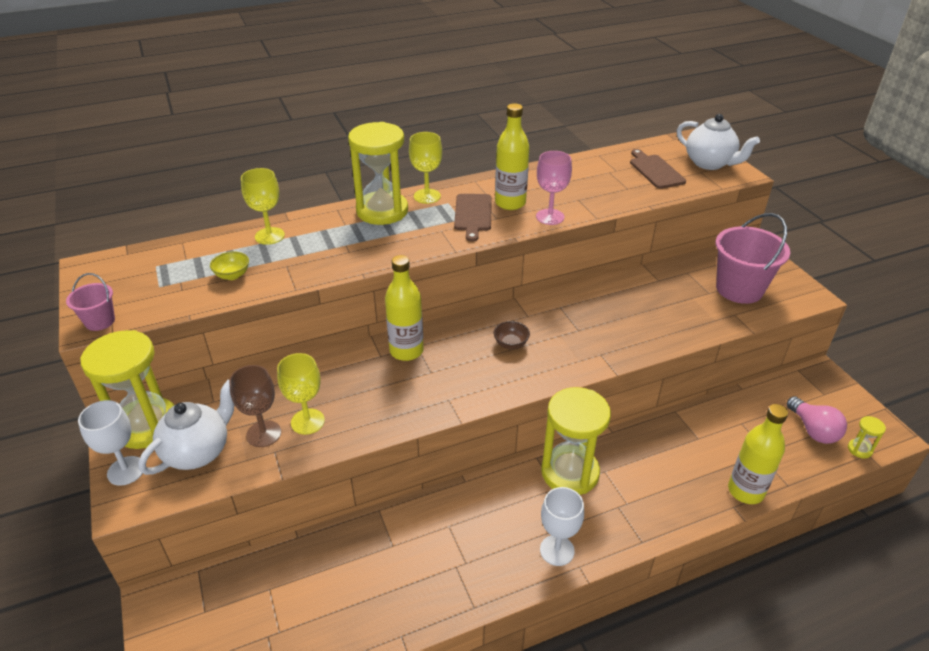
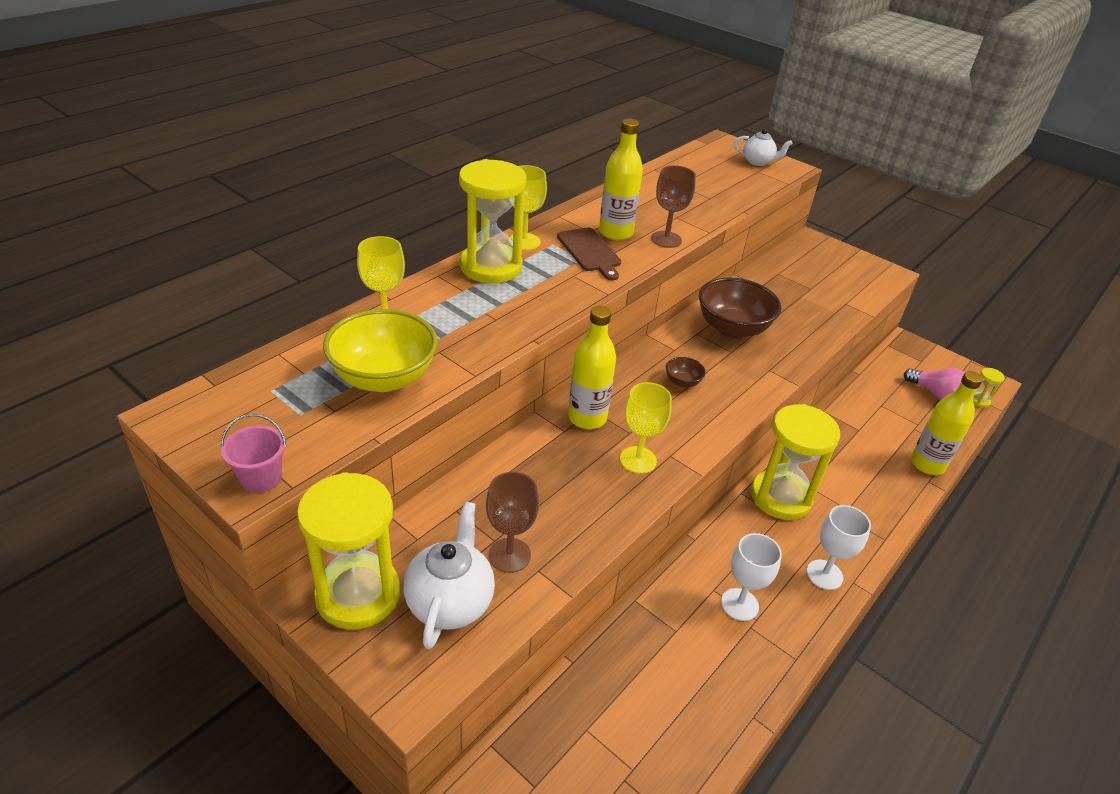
camera: 30 degrees left, 0 degrees up
(126, 471) = (379, 657): white goblet -> white goblet (739, 604)
(232, 275) = (384, 378): yellow bowl -> yellow bowl, size x2.22
(307, 421) = (547, 525): yellow goblet -> yellow goblet (638, 460)
(550, 217) = (666, 239): pink goblet -> brown goblet
(597, 310) = (732, 328): none -> brown bowl
(655, 170) = (718, 176): brown cutting board -> none
(709, 163) = (758, 162): white teapot -> white teapot, size x0.64
(739, 289) = (831, 279): pink bucket -> none

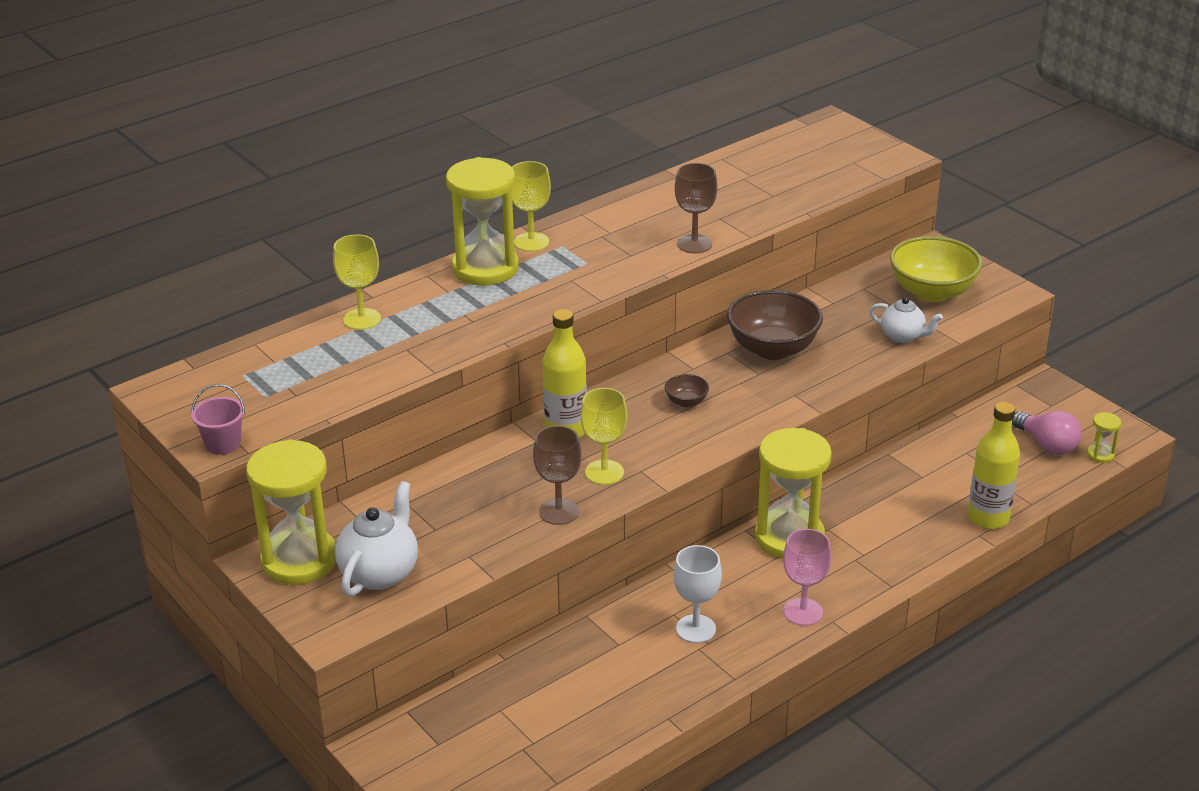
camera: 15 degrees right, 5 degrees down
(384, 378) = (347, 370): yellow bowl -> yellow bowl (932, 292)
(509, 555) = (445, 542): brown goblet -> brown goblet (559, 512)
(590, 252) = (600, 255): brown cutting board -> none
(615, 233) = (639, 235): yellow bottle -> none
(758, 162) = (860, 150): white teapot -> white teapot (903, 336)
(824, 575) = (803, 612): white goblet -> pink goblet

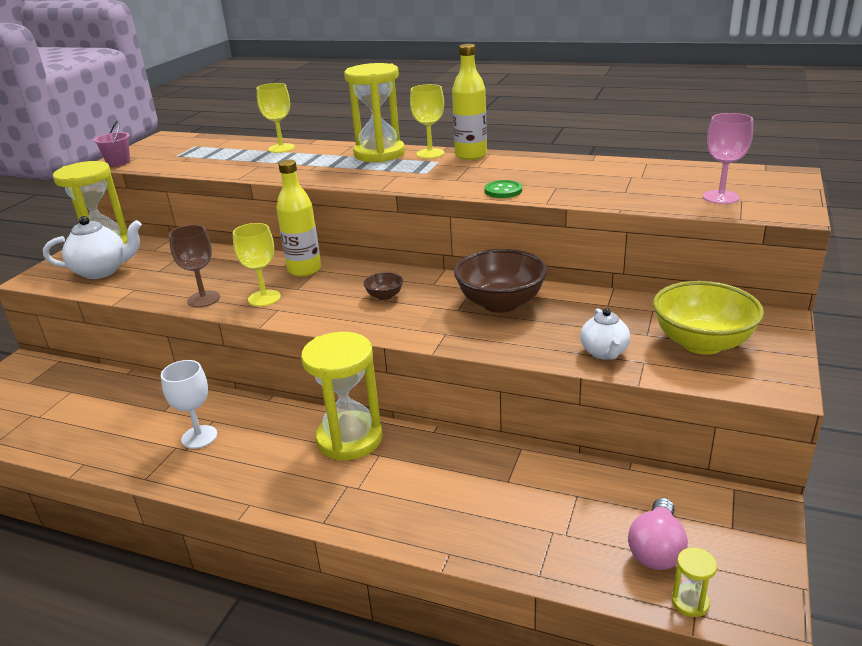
camera: 60 degrees right, 5 degrees down
(694, 244) = (503, 191): brown goblet -> green button
(803, 612) = (252, 483): pink goblet -> pink goblet (720, 197)
(988, 518) = (483, 550): yellow bottle -> yellow bottle (471, 155)

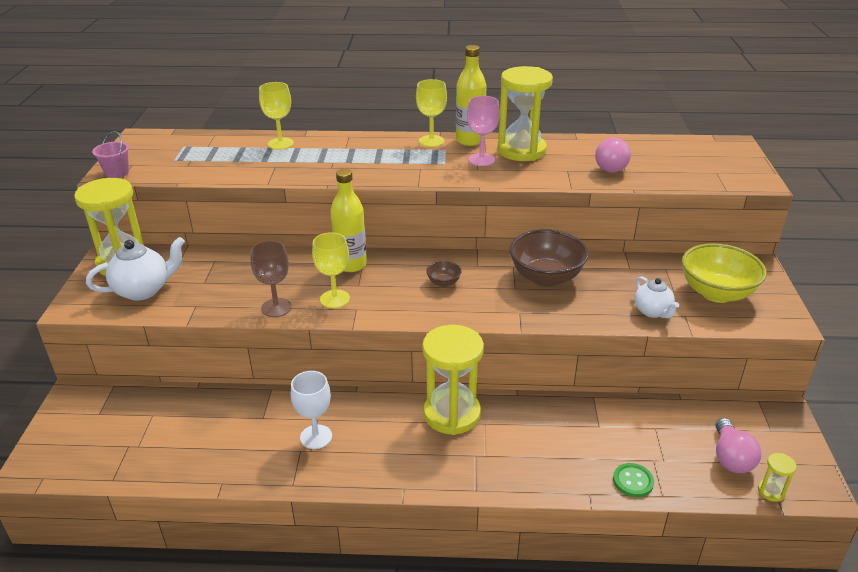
camera: 20 degrees left, 5 degrees up
(379, 154) = (384, 144): yellow hourglass -> yellow hourglass (521, 150)
(503, 191) = (527, 178): green button -> green button (633, 481)
(613, 187) = (613, 167): none -> pink light bulb
(720, 197) = (700, 171): pink goblet -> pink goblet (481, 159)

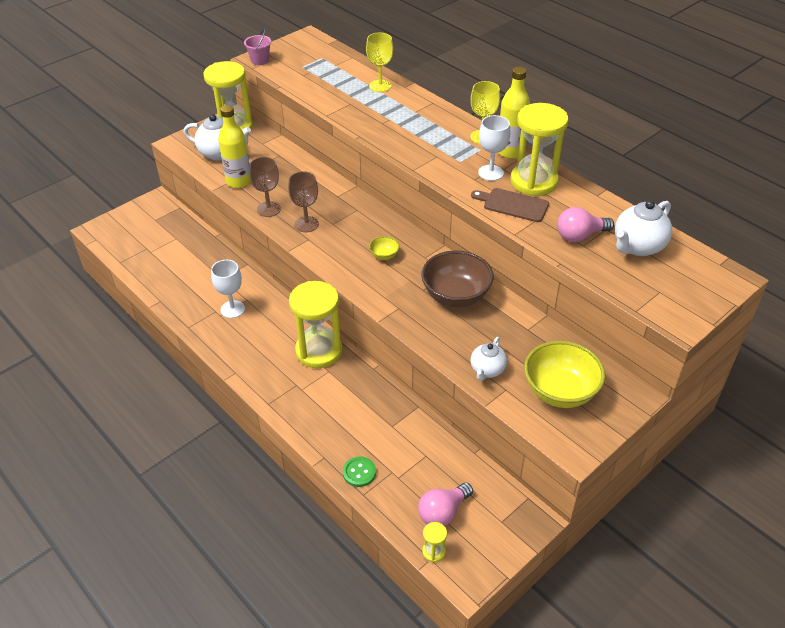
camera: 45 degrees right, 10 degrees up
(335, 299) = (306, 224): yellow goblet -> brown goblet
(351, 265) = (349, 206): yellow bottle -> yellow bottle (239, 181)
(443, 283) = (384, 255): brown bowl -> yellow bowl
(481, 159) = (491, 173): pink goblet -> white goblet
(535, 171) = (513, 204): none -> brown cutting board
(657, 154) = (638, 247): none -> white teapot

